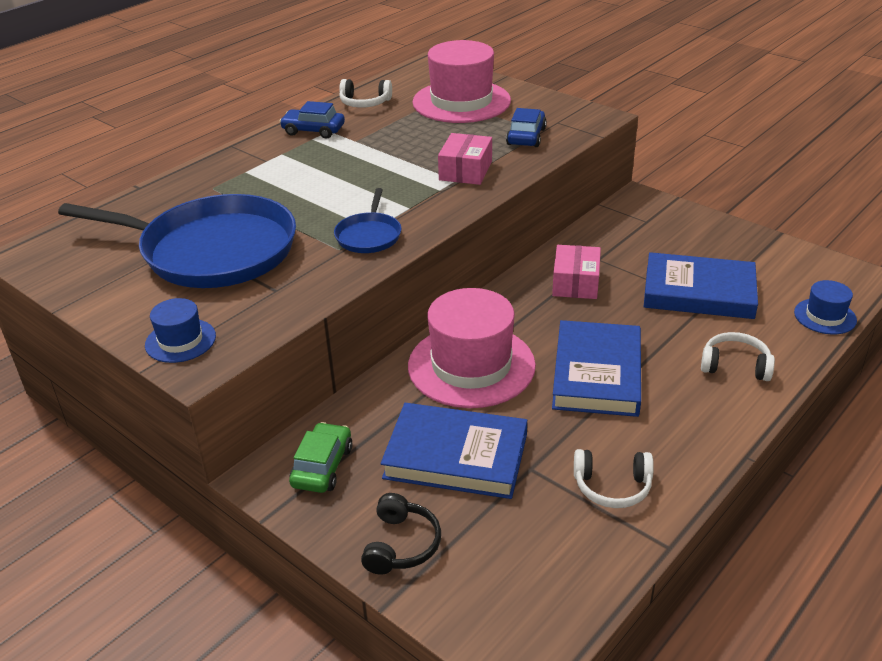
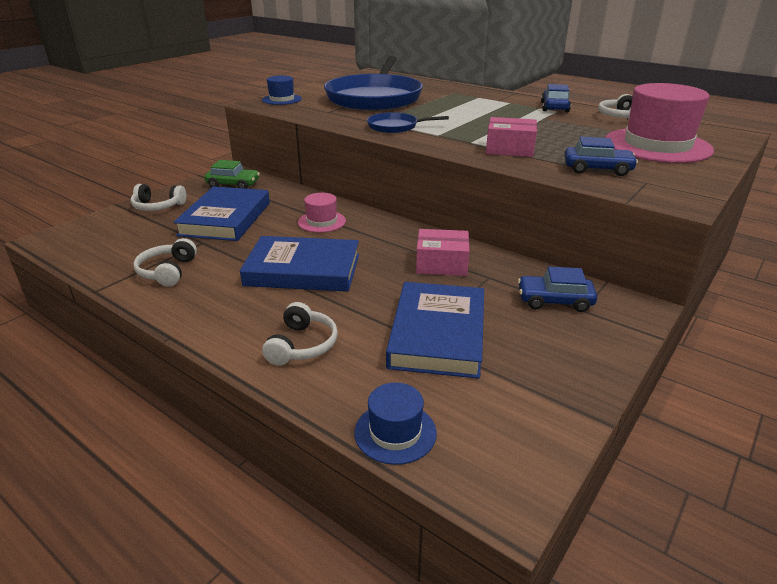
camera: 85 degrees right, 5 degrees down
(401, 545) = (158, 206): black headphones -> white headphones
(471, 366) = (322, 222): pink hat -> pink hat, size x0.49
(635, 231) = (554, 301): none -> blue car

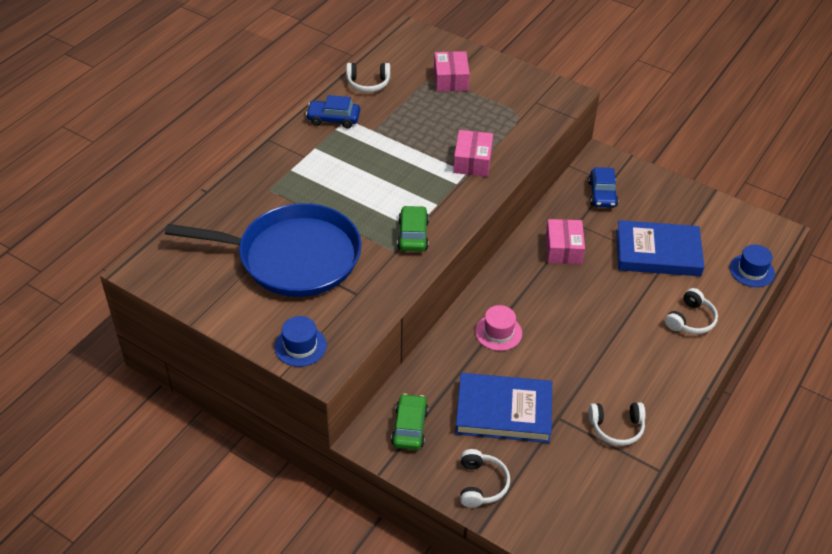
camera: 95 degrees left, 15 degrees up
(302, 345) = (690, 320): white headphones -> white headphones turned 120 degrees clockwise
(303, 270) = (592, 333): blue book -> none
(395, 127) = (413, 235): blue pan -> green car
(597, 169) = (513, 120): blue car -> none
(657, 145) = (451, 79): pink hat -> pink box

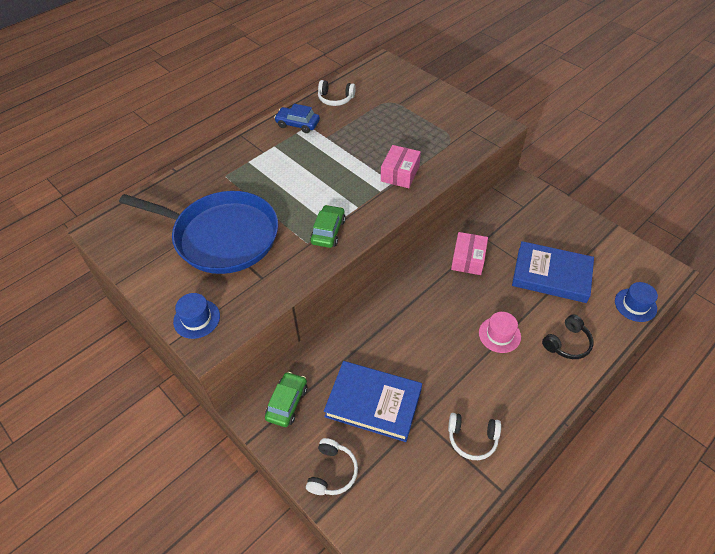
camera: 15 degrees right, 5 degrees up
(451, 79) = (403, 103): pink box -> none
(498, 332) = (390, 326): pink hat -> pink hat (499, 335)
(602, 194) = (514, 215): blue car -> none
(690, 320) = (567, 343): white headphones -> black headphones

